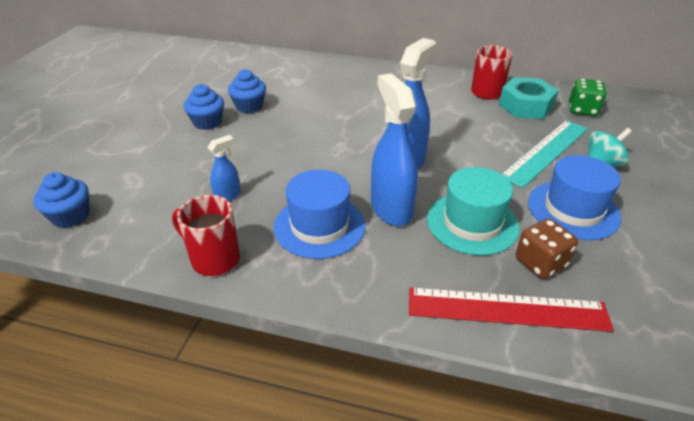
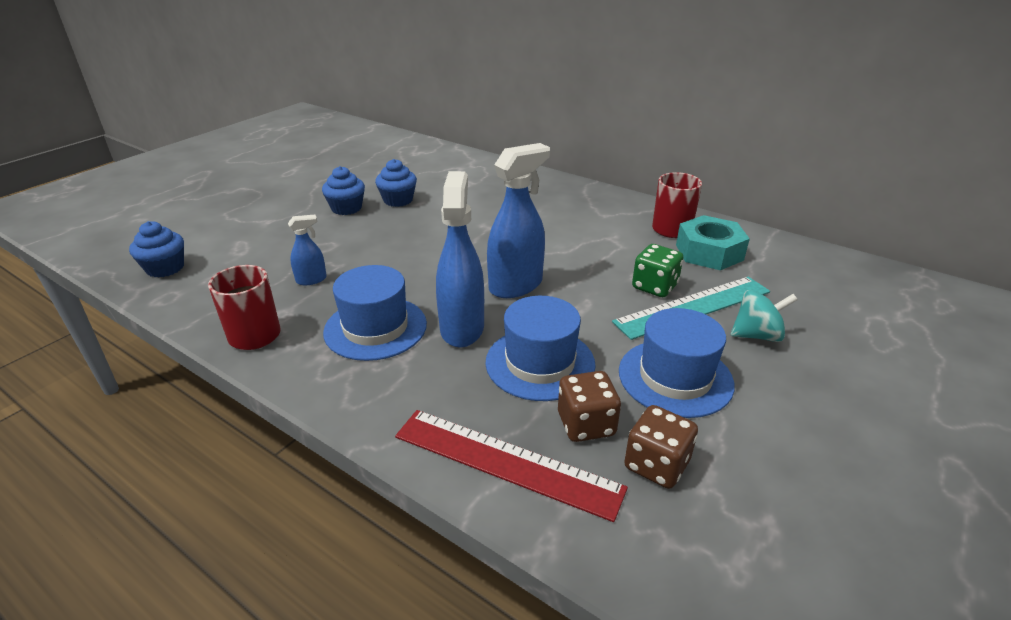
camera: 20 degrees right, 5 degrees down
(472, 223) = (540, 363): turquoise hat -> blue hat
(582, 110) = (782, 269): green dice -> green dice (654, 286)
(608, 280) = (656, 465): none -> brown dice

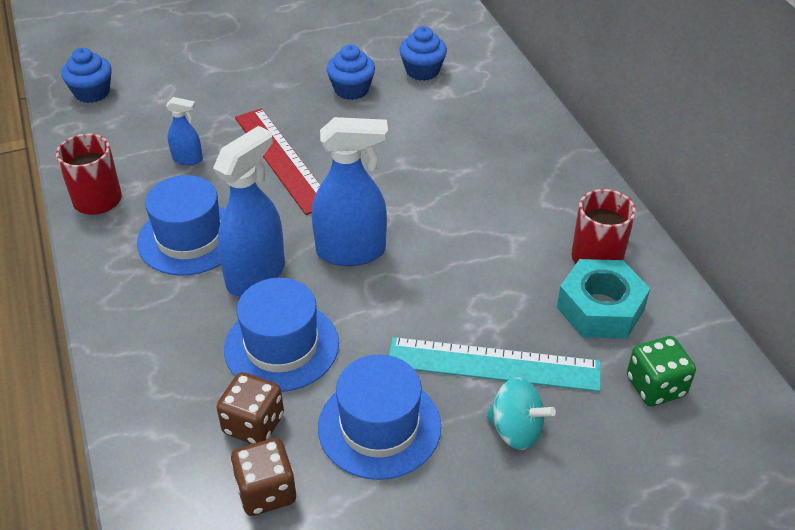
camera: 35 degrees right, 10 degrees up
(346, 208) = (294, 81): blue cupcake -> blue cupcake (422, 71)
(506, 462) = (161, 419): red ruler -> red ruler (282, 159)
(654, 286) = (484, 321): green dice -> green dice (655, 386)

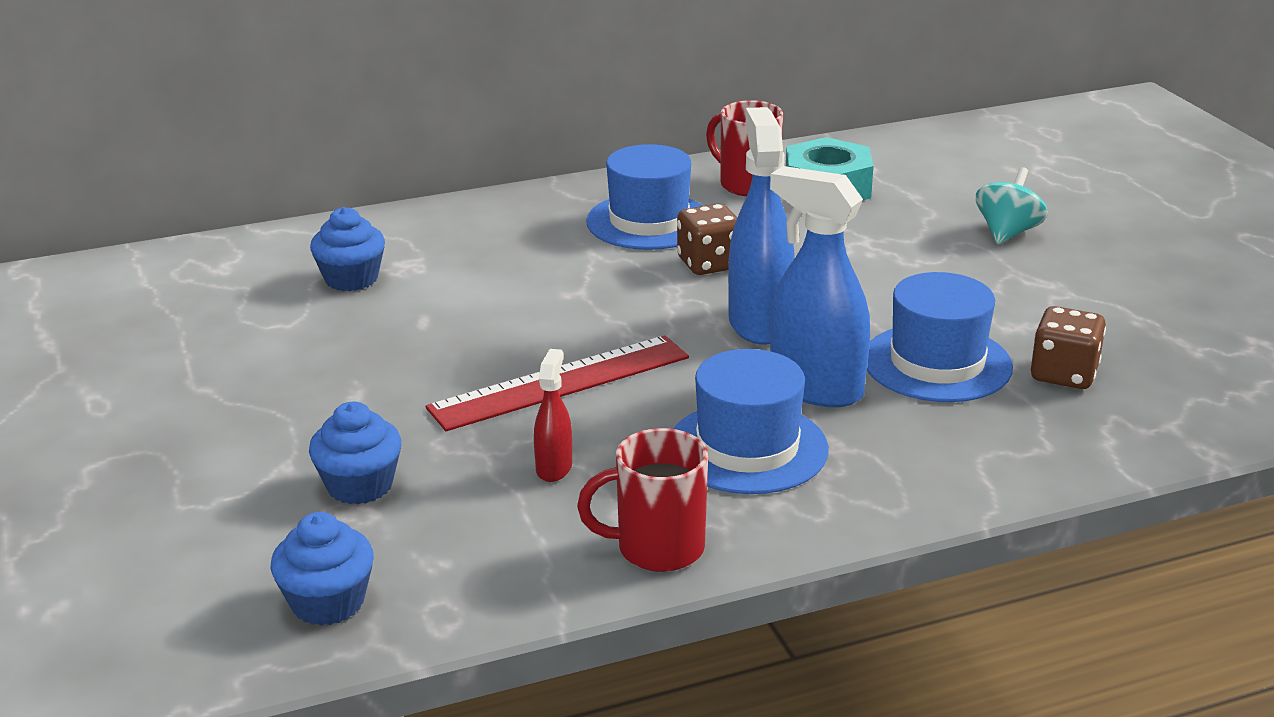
camera: 90 degrees left, 15 degrees down
(188, 159) = (554, 468): blue spray bottle -> red spray bottle
(266, 491) = (1150, 361): brown dice -> brown dice (709, 264)
(351, 89) = (387, 333): blue cupcake -> blue cupcake (360, 485)
(379, 426) = (1034, 301): blue hat -> blue hat (649, 221)
(493, 364) = (924, 241): turquoise ruler -> none
(655, 386) = (926, 170): green dice -> none

